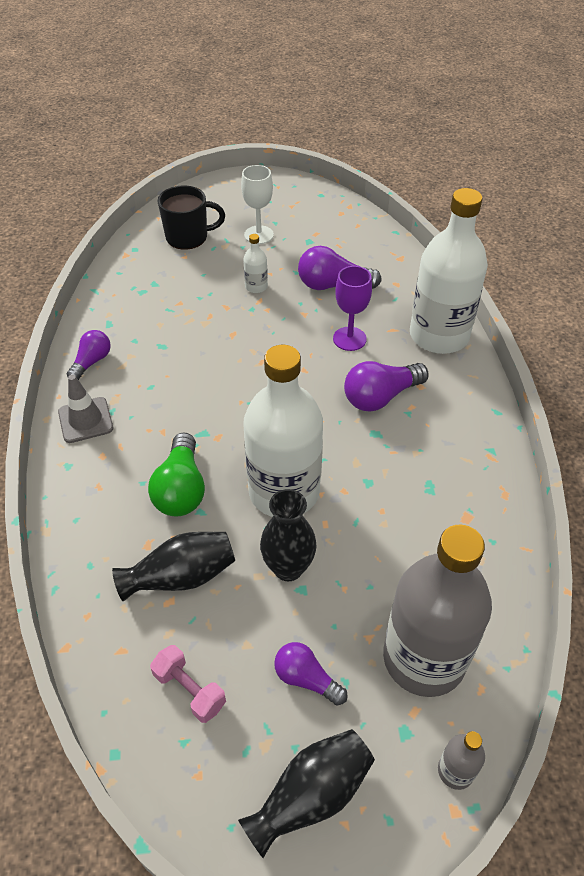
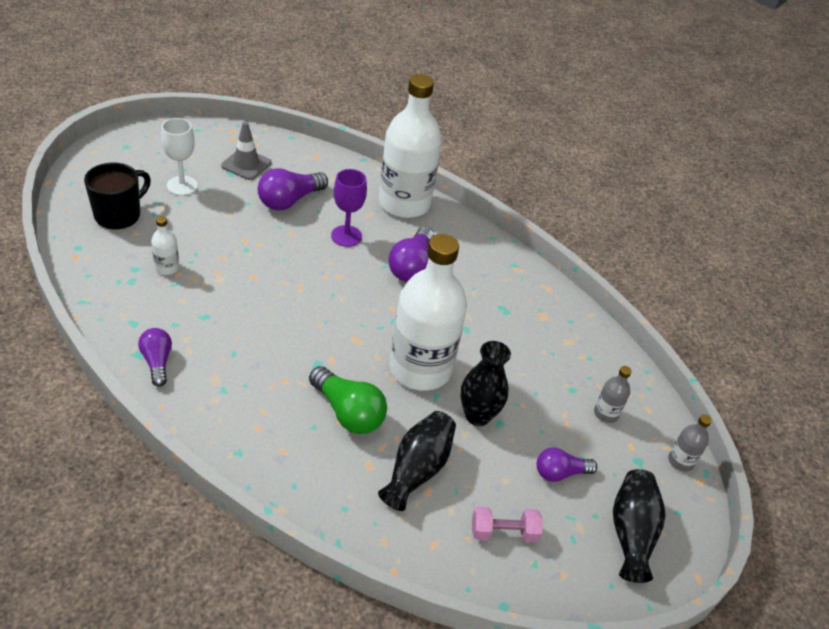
camera: 50 degrees left, 5 degrees down
(85, 420) = (210, 410): grey traffic cone -> grey traffic cone (246, 164)
(256, 287) = (229, 230): white bottle -> white bottle (167, 267)
(424, 658) = (606, 413): grey bottle -> grey bottle, size x0.40

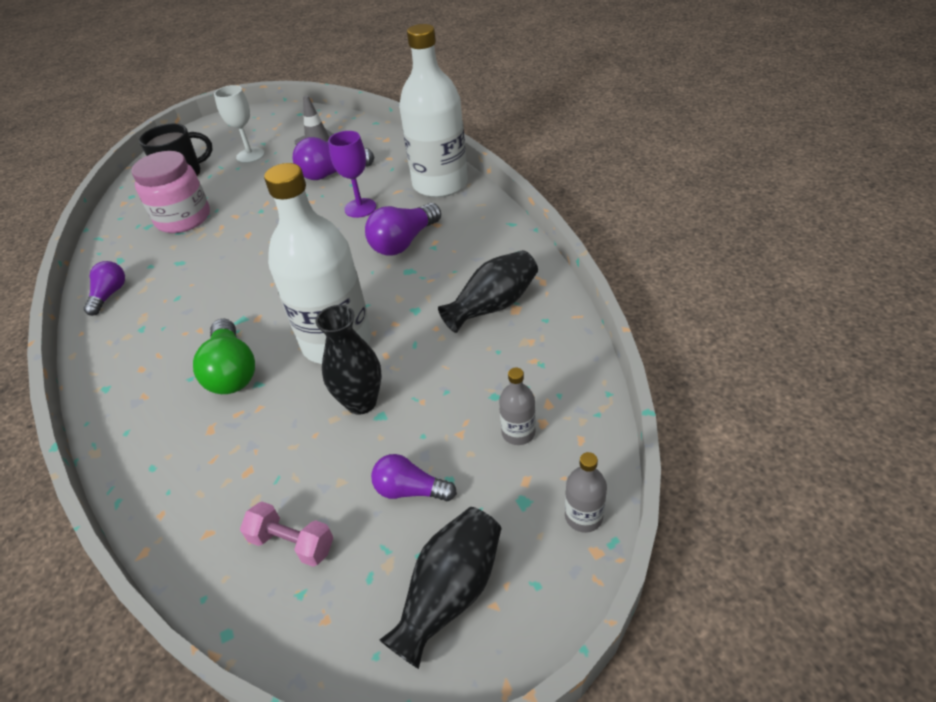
camera: 35 degrees right, 0 degrees up
(167, 267) = (183, 218): white bottle -> pink jar
(417, 469) = (254, 445): black vase -> black vase (493, 305)

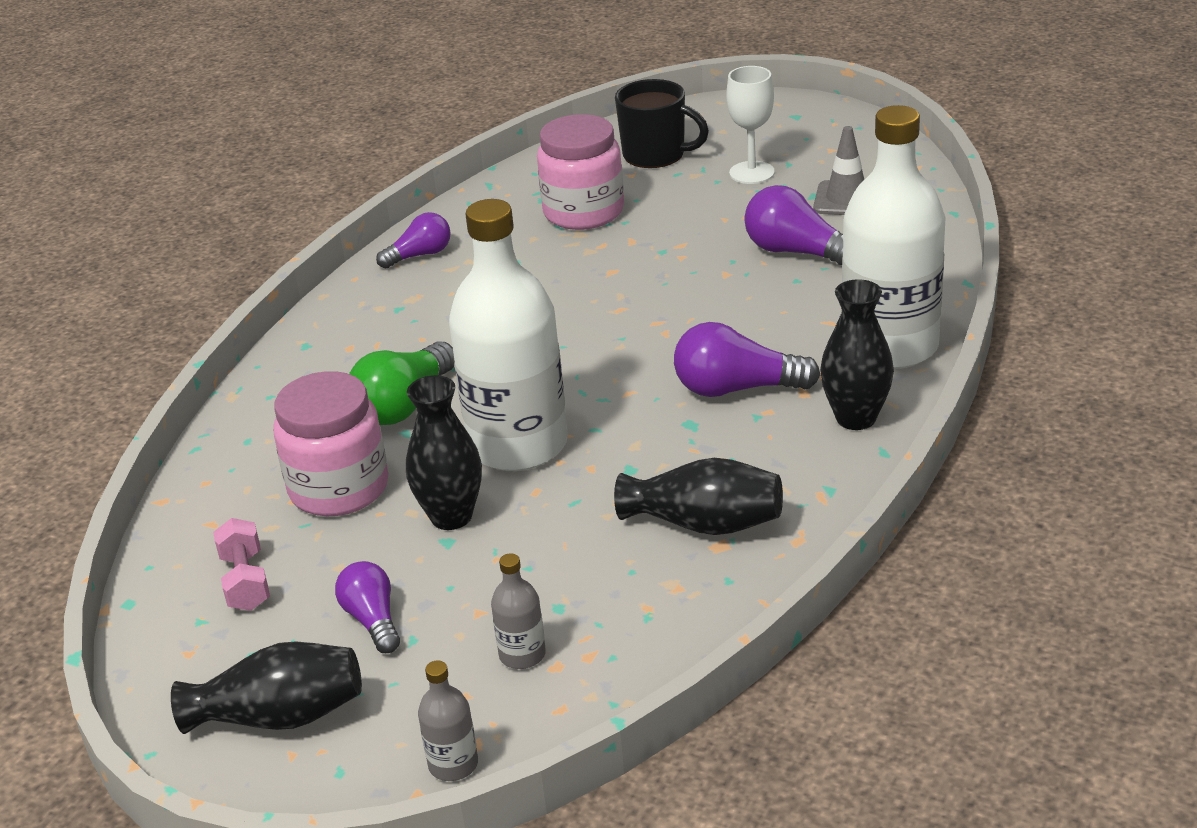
camera: 50 degrees right, 10 degrees down
(265, 443) = (339, 488): none -> pink jar
(360, 208) = (759, 316): purple goblet -> none
(477, 219) = (856, 418): none -> black vase

